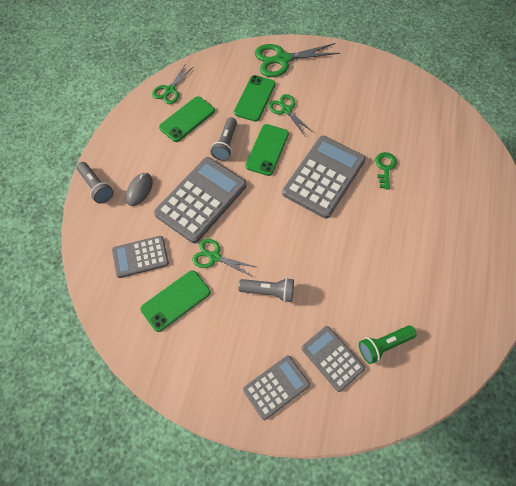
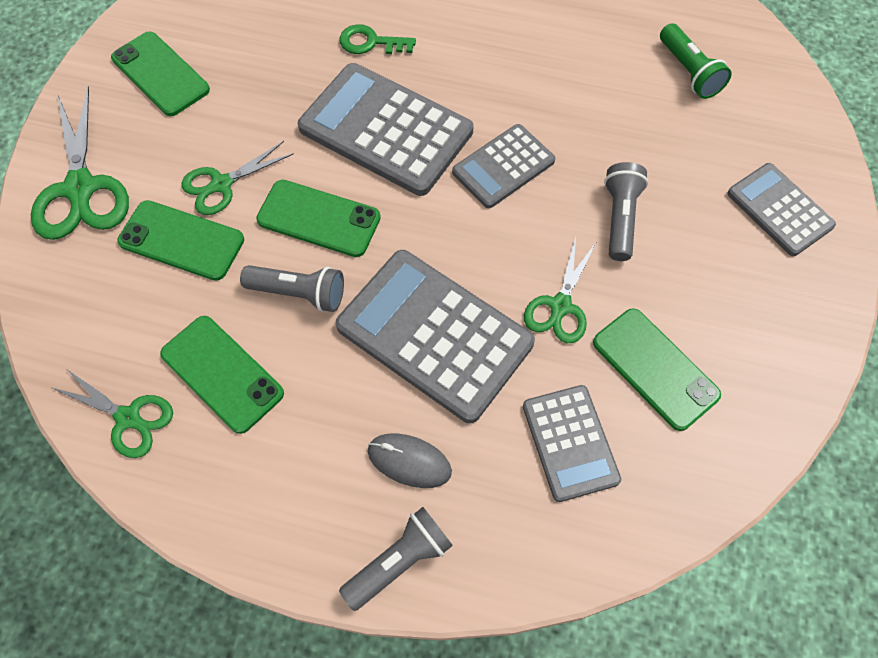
camera: 90 degrees left, 0 degrees up
(332, 358) = (720, 135): grey calculator -> grey calculator (503, 167)
(352, 80) = (160, 74): none -> green phone

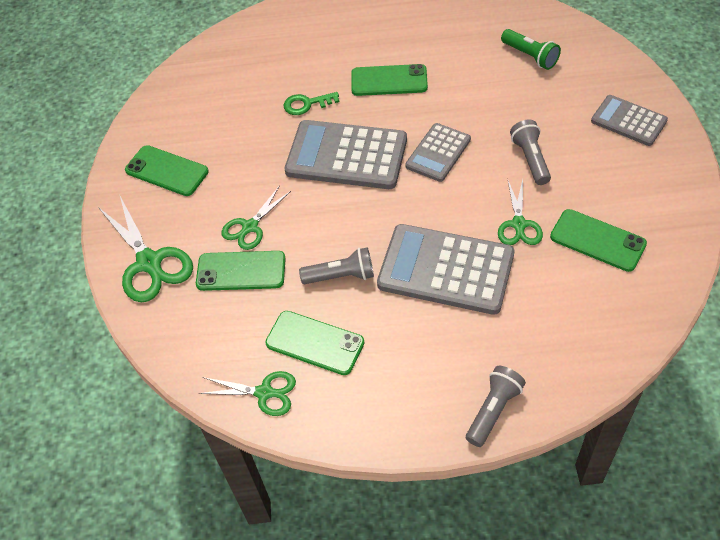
camera: 15 degrees left, 10 degrees down
(319, 219) = (330, 226): green phone -> green phone (389, 81)
(409, 461) = (469, 350): grey mouse -> none
(570, 442) = (566, 302): grey calculator -> none

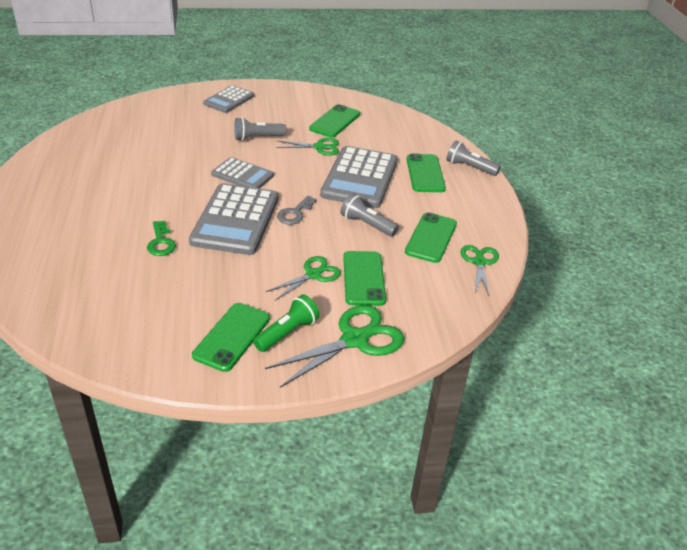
camera: 100 degrees left, 15 degrees down
(250, 227) = (313, 274): green scissors -> green scissors turned 75 degrees counterclockwise
(341, 276) = (367, 225): grey flashlight -> grey flashlight turned 45 degrees counterclockwise
(361, 206) = (295, 213): none -> grey key
(389, 81) = (146, 195): green phone -> green phone (425, 173)
(530, 56) = (145, 128): green flashlight -> green flashlight (287, 333)

